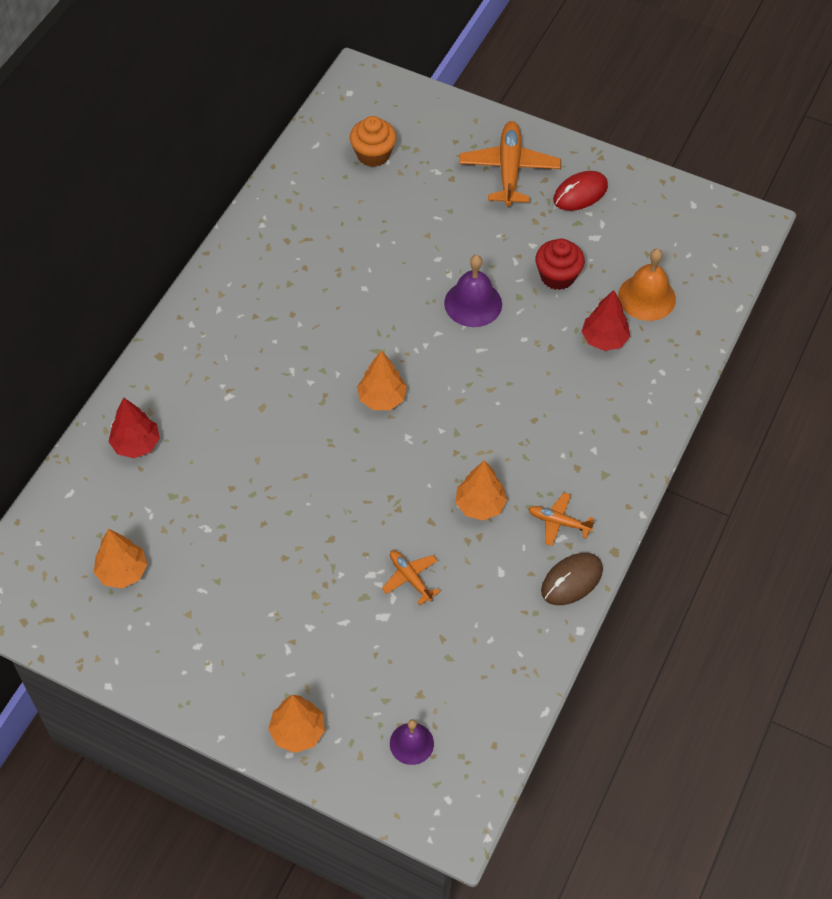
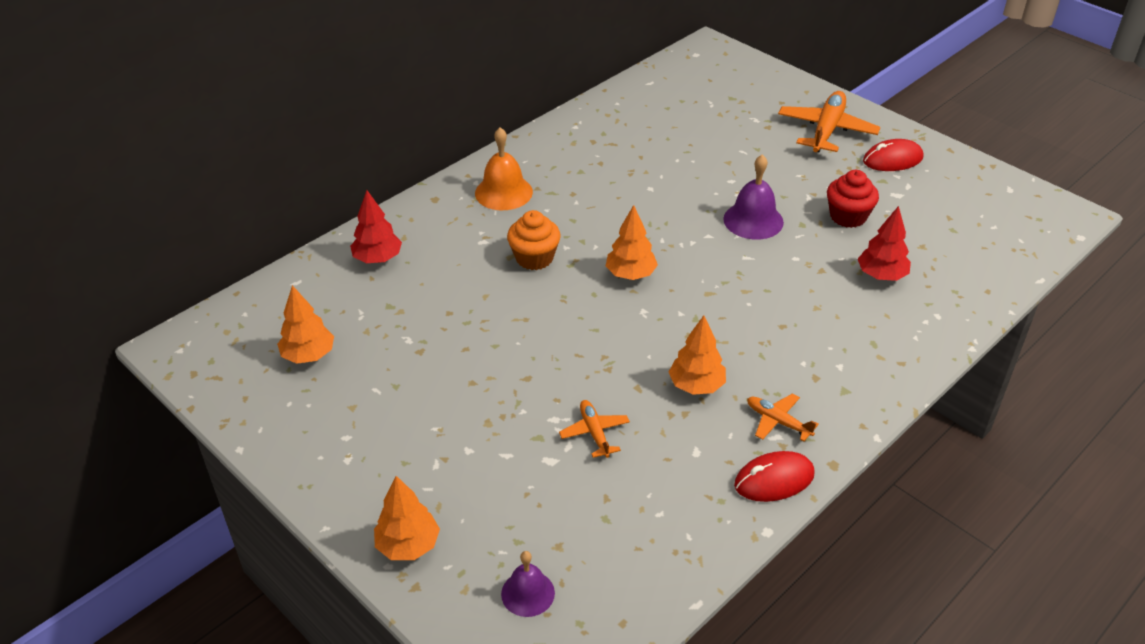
camera: 20 degrees right, 15 degrees down
(373, 154) = (700, 98): orange cupcake -> orange cupcake (534, 258)
(571, 580) = (774, 480): brown mouse -> red mouse
(646, 297) = (938, 251): orange bell -> orange bell (503, 192)

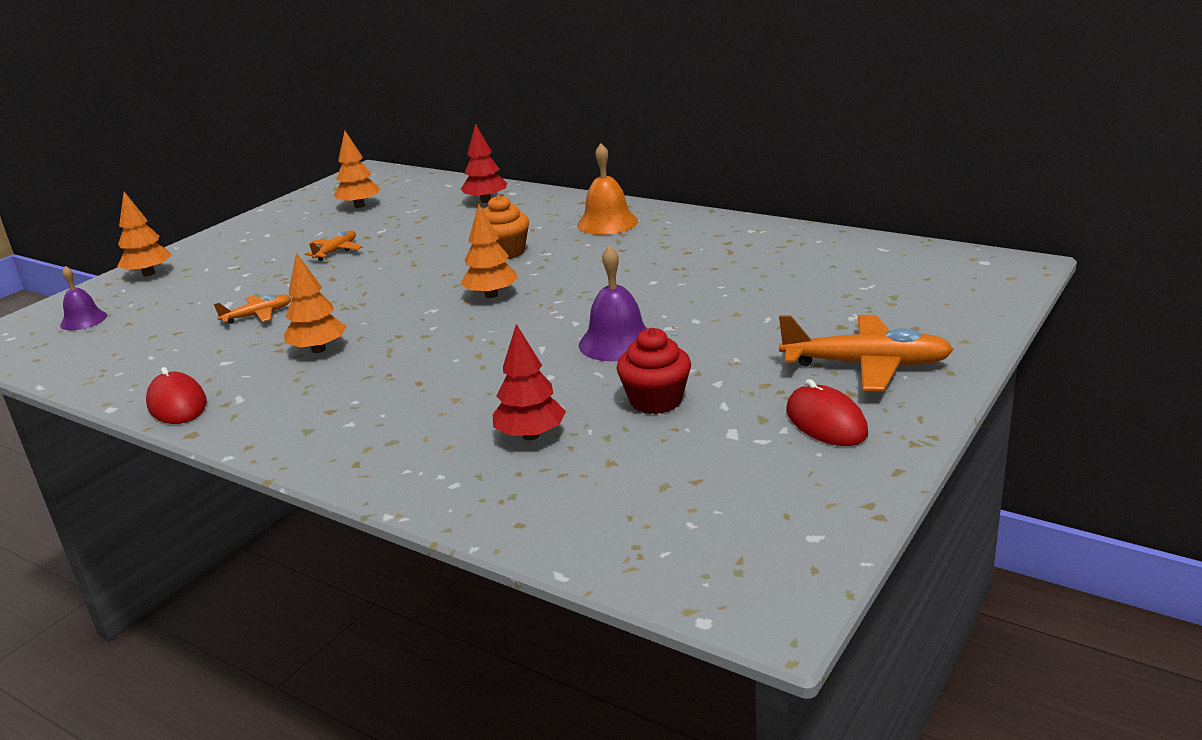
camera: 80 degrees right, 15 degrees down
(778, 421) = (261, 397): orange plane -> orange plane (336, 251)

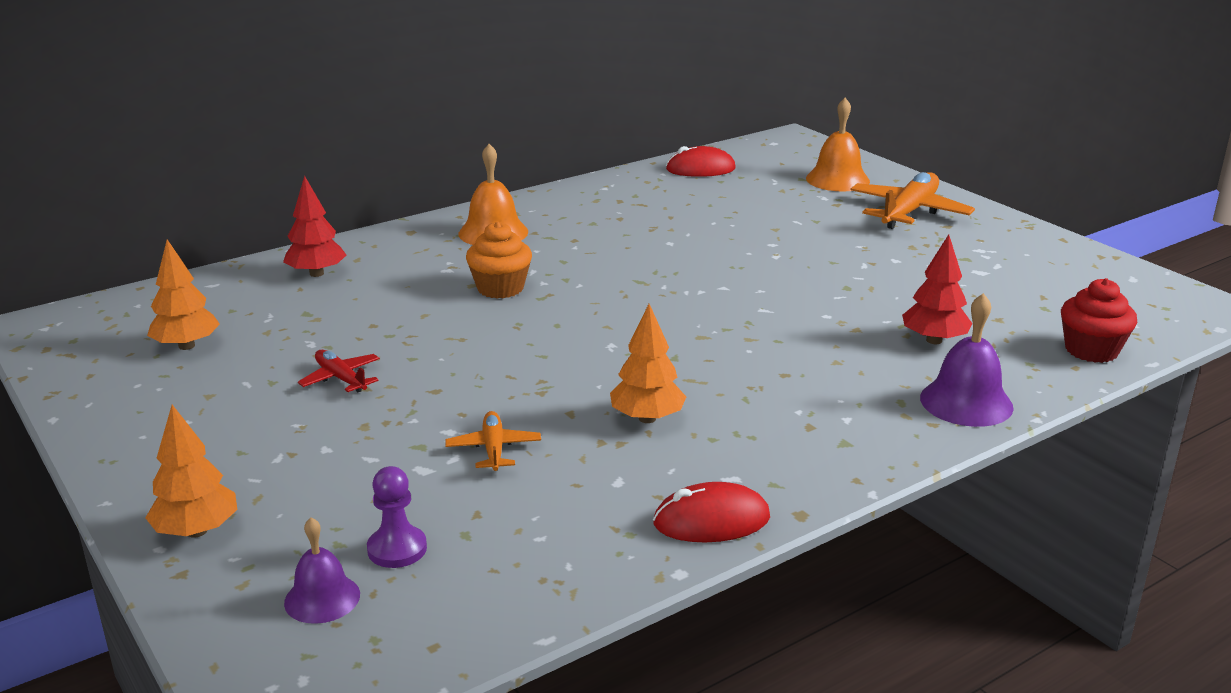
camera: 70 degrees left, 0 degrees up
(134, 323) = (397, 549): none -> purple pawn
(336, 251) = (341, 378): orange plane -> red plane
(491, 295) = (610, 312): orange tree -> none
(617, 342) = (785, 279): purple bell -> purple bell (966, 402)
(656, 401) = (909, 285): red cupcake -> red cupcake (1091, 350)
(826, 422) = (984, 242): red mouse -> red mouse (700, 169)
(916, 312) = (837, 179): none -> orange bell

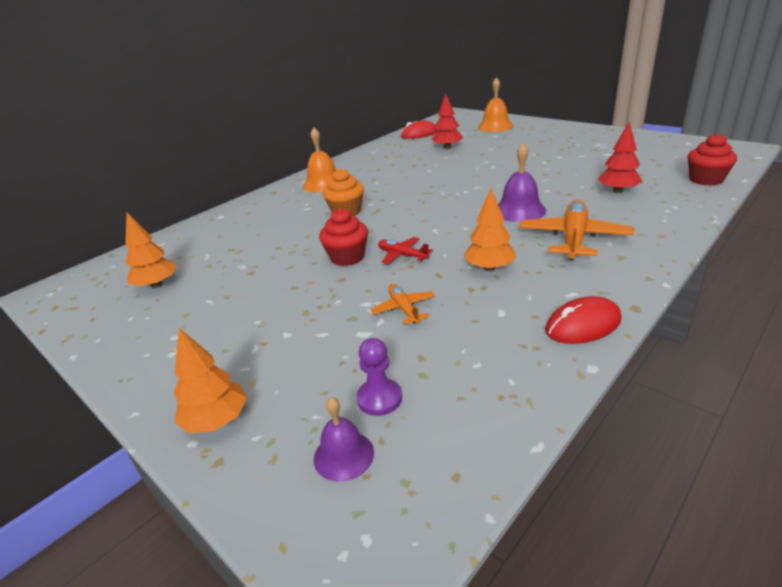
camera: 10 degrees left, 5 degrees up
(316, 273) = (226, 225): red tree -> red tree (447, 147)
(341, 378) = (273, 284): red plane -> red plane (402, 255)
(461, 360) = (347, 257): none -> red cupcake
(909, 212) = (545, 134): orange plane -> orange plane (573, 238)
(966, 402) = (668, 219): purple bell -> purple bell (519, 210)

